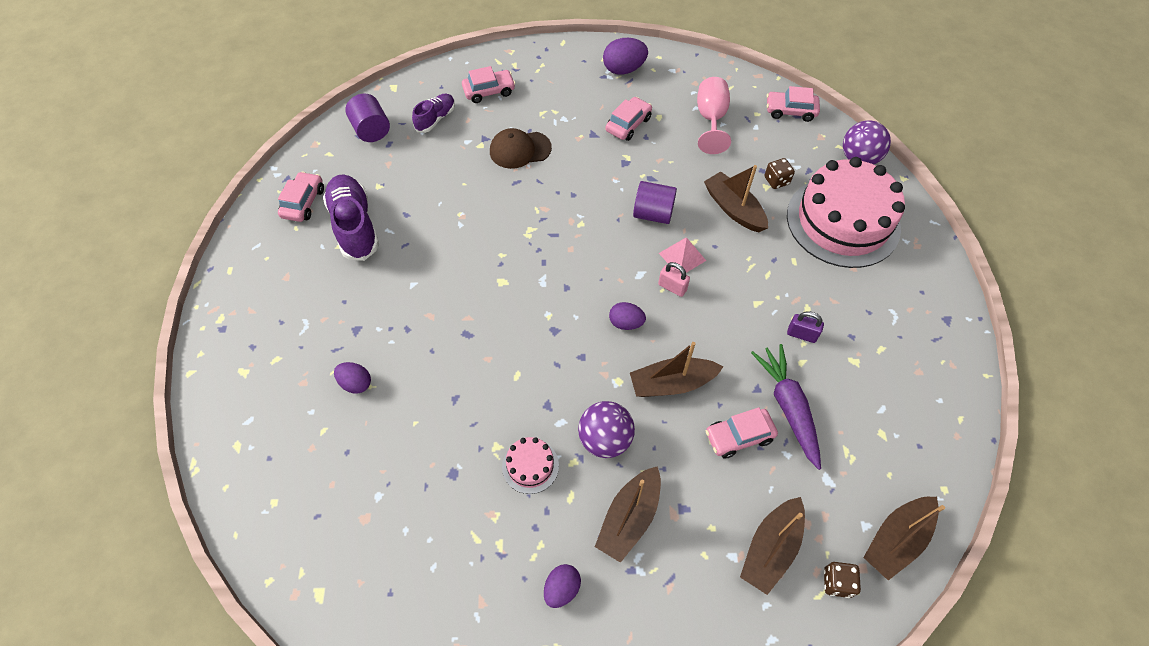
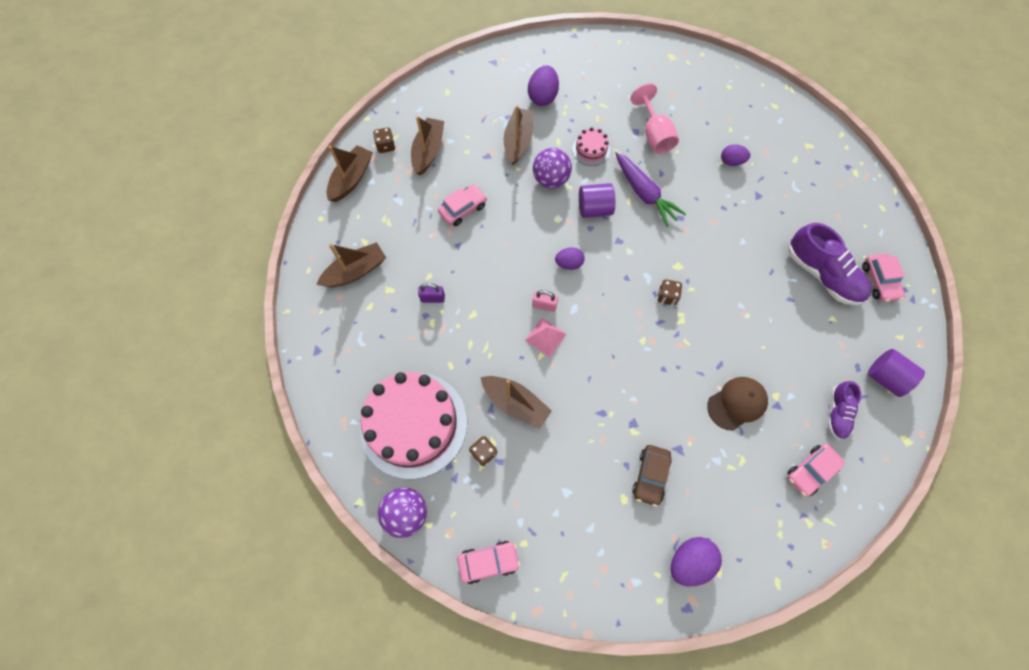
camera: 160 degrees right, 10 degrees up
(532, 255) = (667, 296): none -> brown dice
(562, 589) = (543, 97): purple egg -> purple egg, size x1.54
(628, 124) = (650, 476): pink car -> brown car
(653, 214) = (585, 372): purple cylinder -> purple cylinder (594, 209)
(672, 383) = (519, 229): brown boat -> brown boat (355, 271)
(711, 119) = (569, 515): pink goblet -> pink goblet (654, 135)
(788, 407) = (433, 239): purple carrot -> purple carrot (644, 193)

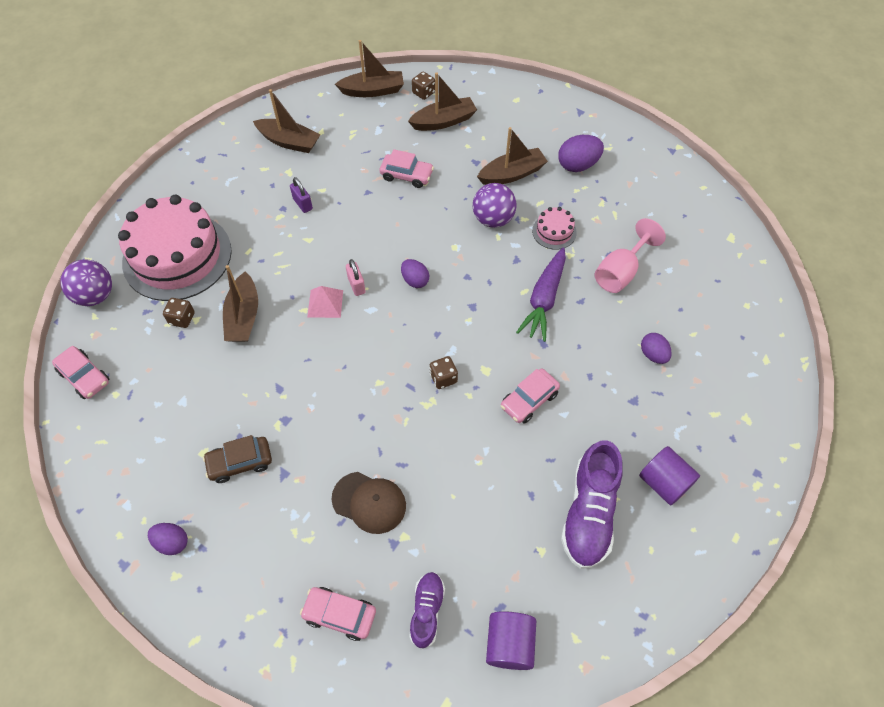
camera: 55 degrees right, 10 degrees down
(594, 209) = (491, 269): purple cylinder -> purple cylinder (664, 482)
(689, 561) = (172, 542): purple egg -> purple egg, size x0.65
(837, 413) = (427, 611): purple shoe -> purple shoe turned 120 degrees clockwise
(879, 281) = (631, 580): pink car -> pink car (529, 400)

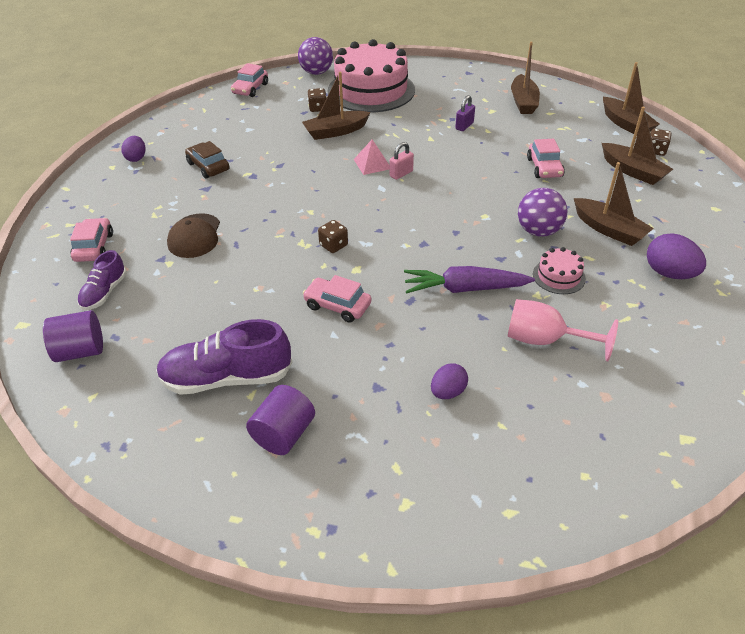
camera: 70 degrees right, 15 degrees down
(415, 280) = (428, 203): purple egg -> none
(427, 611) = (104, 293): purple shoe -> purple shoe turned 120 degrees clockwise

